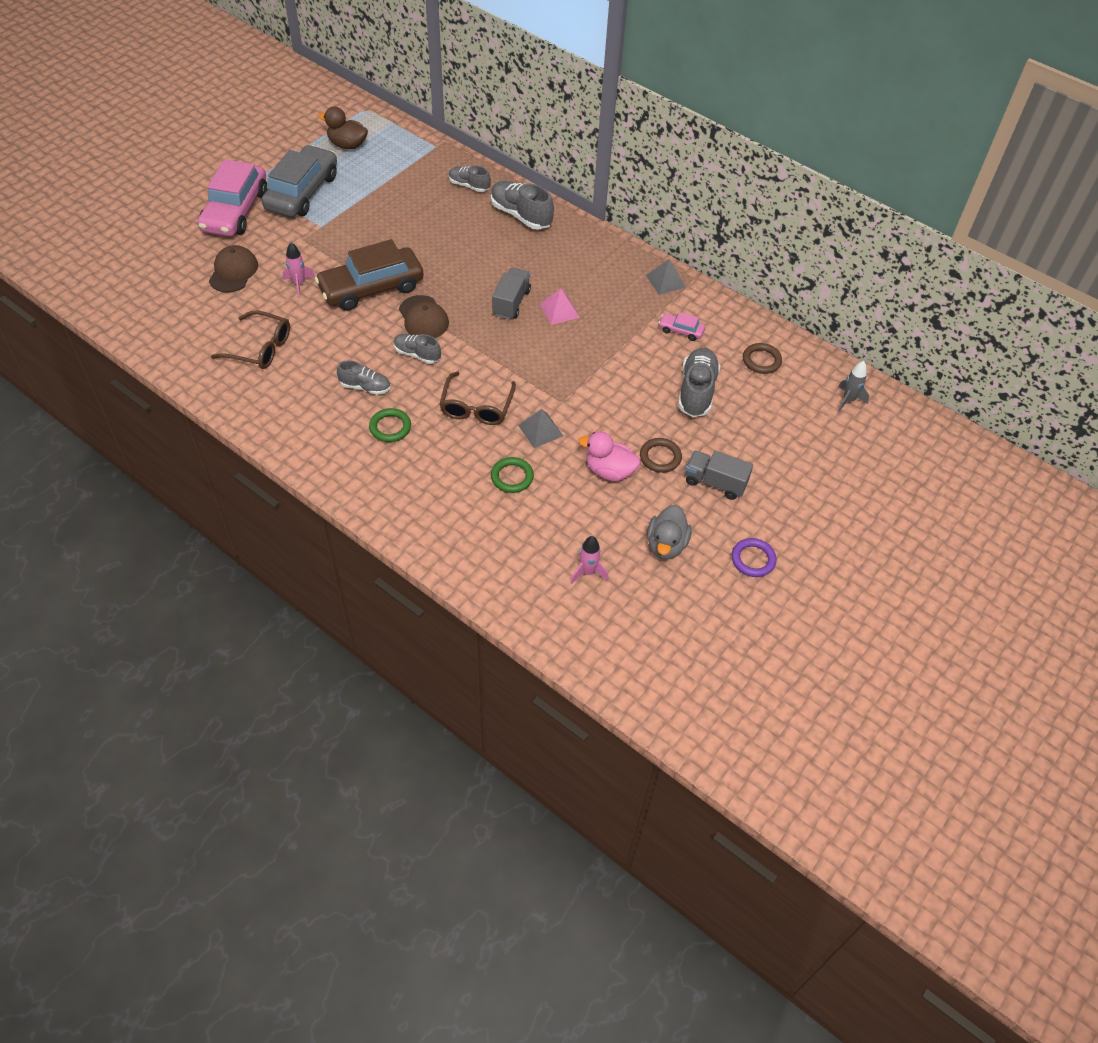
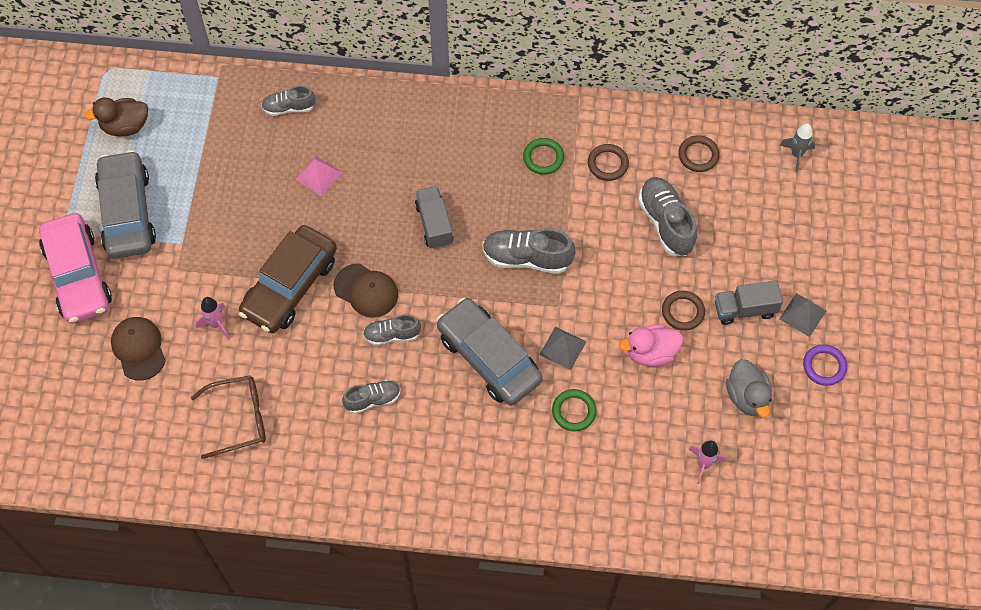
camera: 30 degrees left, 10 degrees up
(390, 427) = (429, 428): green ring -> green ring (543, 158)
(477, 406) = (489, 358): brown glasses -> grey car
(521, 215) = (367, 115): grey shoe -> grey shoe (527, 258)
(559, 310) = (484, 206): pink pyramid -> pink pyramid (318, 176)
(665, 281) = (555, 115): grey pyramid -> grey pyramid (802, 314)
(681, 330) = (607, 164): pink car -> brown ring

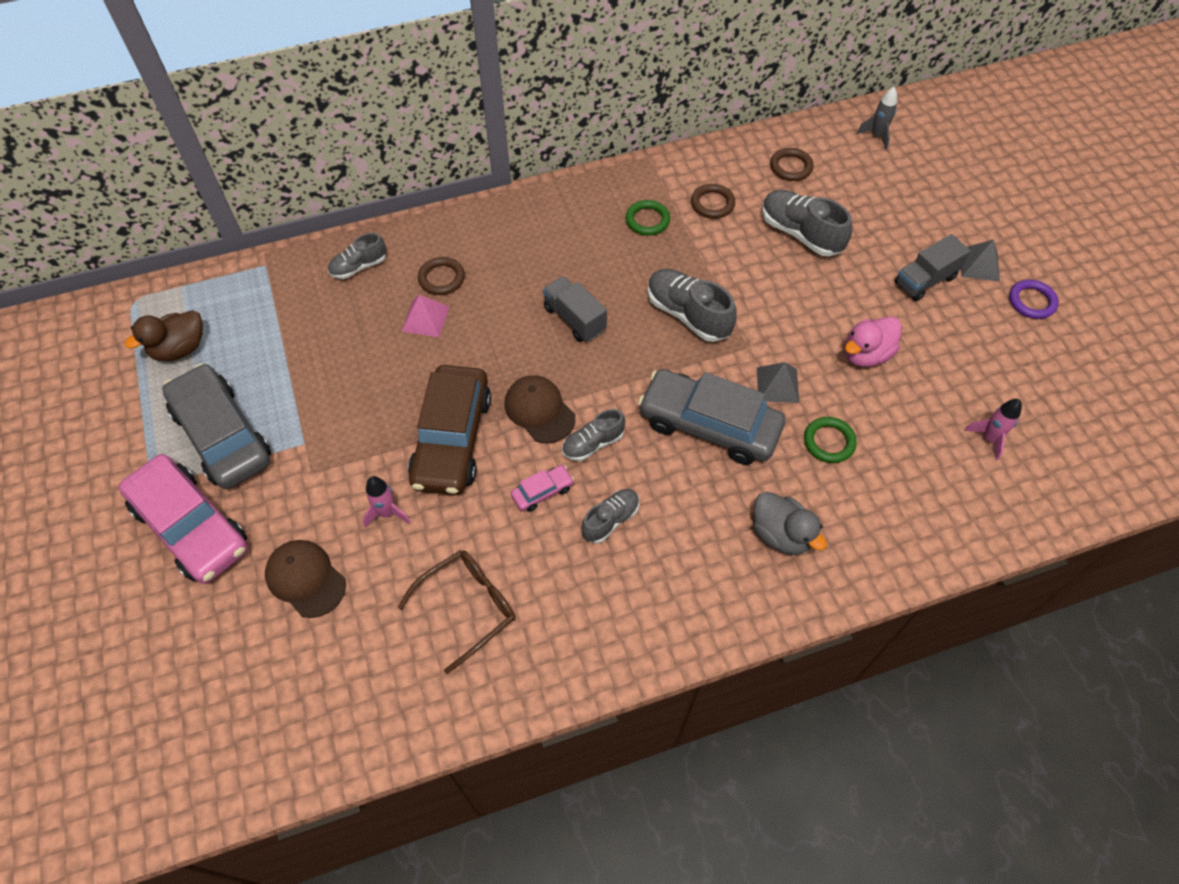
camera: 25 degrees left, 5 degrees down
(335, 356) = (542, 492): none -> pink car
(366, 290) = (539, 410): brown cap -> brown cap turned 135 degrees counterclockwise
(527, 258) = (688, 314): grey shoe -> grey shoe turned 60 degrees clockwise
(683, 312) = (870, 305): brown ring -> brown ring (441, 278)
(747, 396) = (983, 357): grey duck -> grey duck (781, 534)

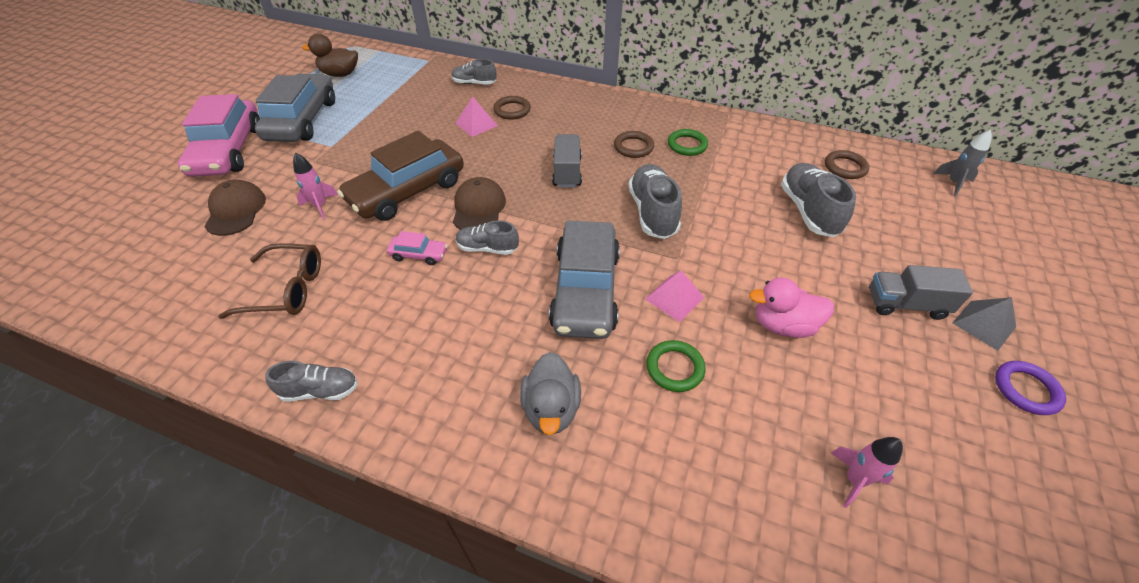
camera: 40 degrees right, 10 degrees down
(610, 520) = (438, 302): grey shoe -> grey shoe (320, 390)
(709, 425) = (585, 290): grey car -> grey car turned 150 degrees counterclockwise
(712, 203) = (750, 159): brown ring -> brown ring (633, 147)
(777, 384) = (674, 298): grey pyramid -> pink pyramid

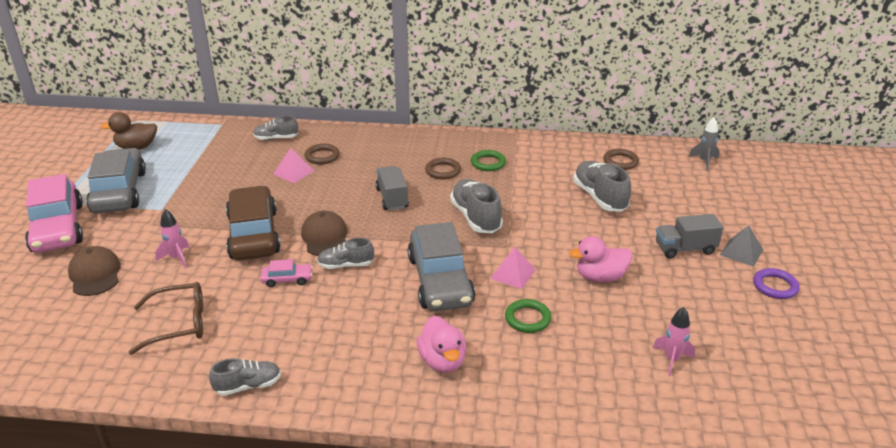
camera: 15 degrees left, 15 degrees down
(407, 191) = (254, 234): brown car -> brown car turned 135 degrees clockwise
(551, 408) = (442, 361): grey duck -> pink duck

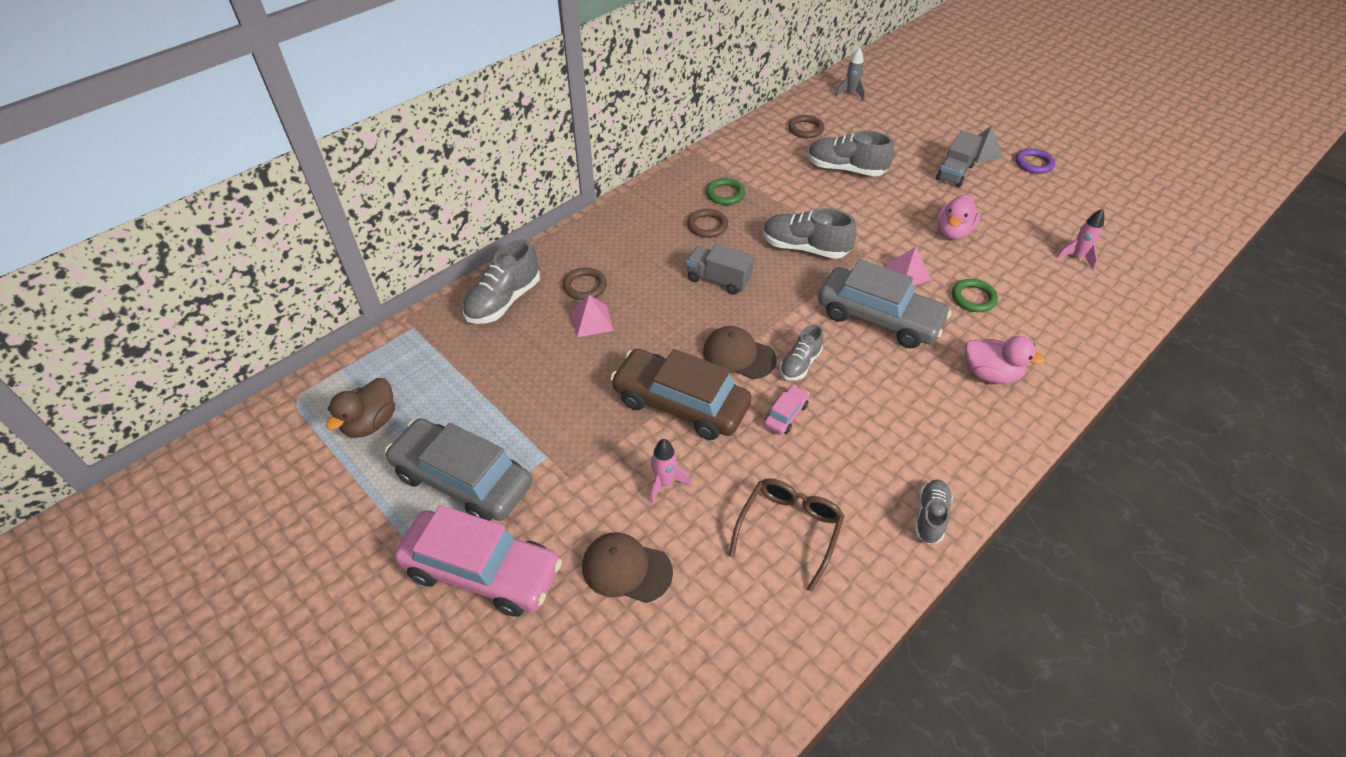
camera: 50 degrees left, 15 degrees up
(276, 138) = (504, 301): grey shoe -> grey shoe, size x1.63

